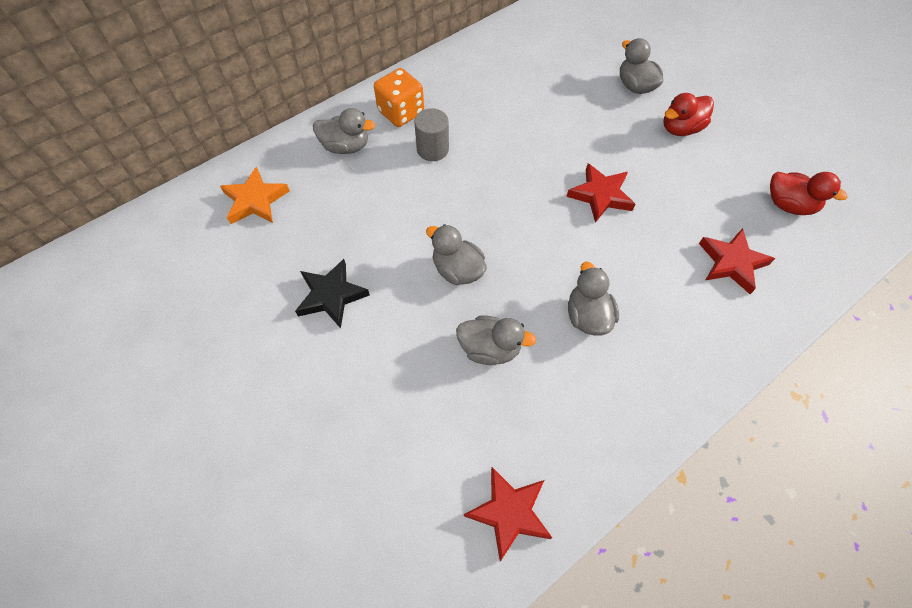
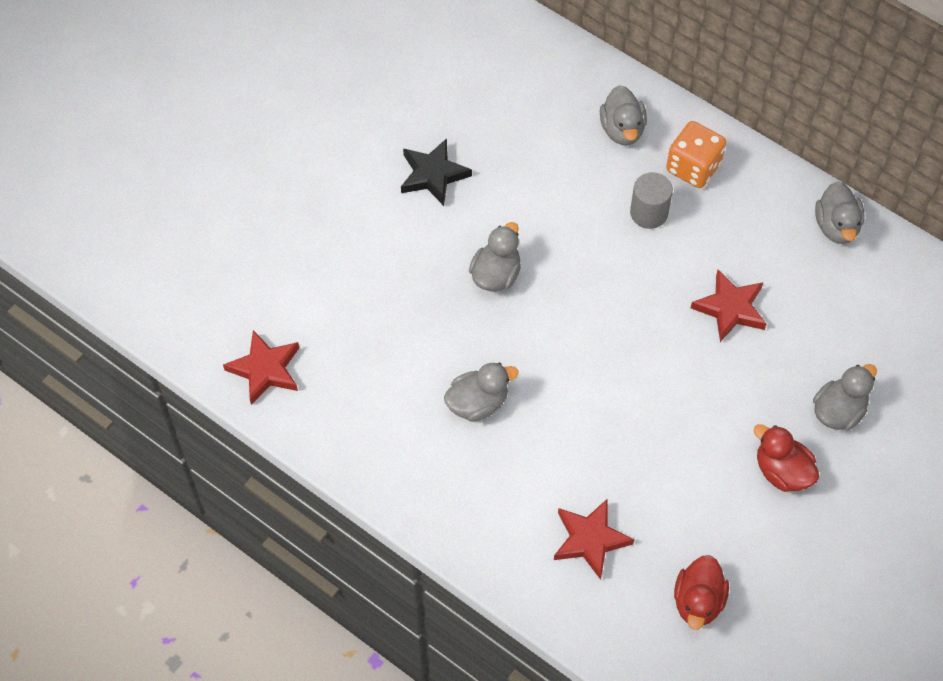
camera: 75 degrees right, 0 degrees up
(255, 200) = (522, 74): orange star -> none
(490, 348) = (416, 322): grey duck -> grey duck (836, 226)
(601, 195) = (641, 394): red star -> red star (730, 308)

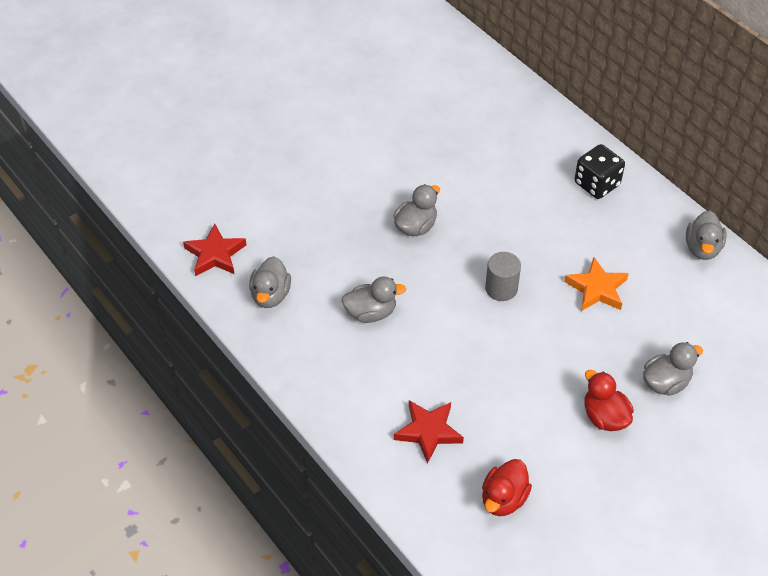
camera: 15 degrees right, 10 degrees down
(433, 175) = (390, 150): black star -> none
(622, 129) = (548, 148): grey duck -> grey duck (270, 295)
(649, 213) = (551, 208): grey cylinder -> grey cylinder (501, 288)
(693, 167) = (597, 184): orange dice -> black dice
(730, 308) = (597, 289): red star -> orange star

